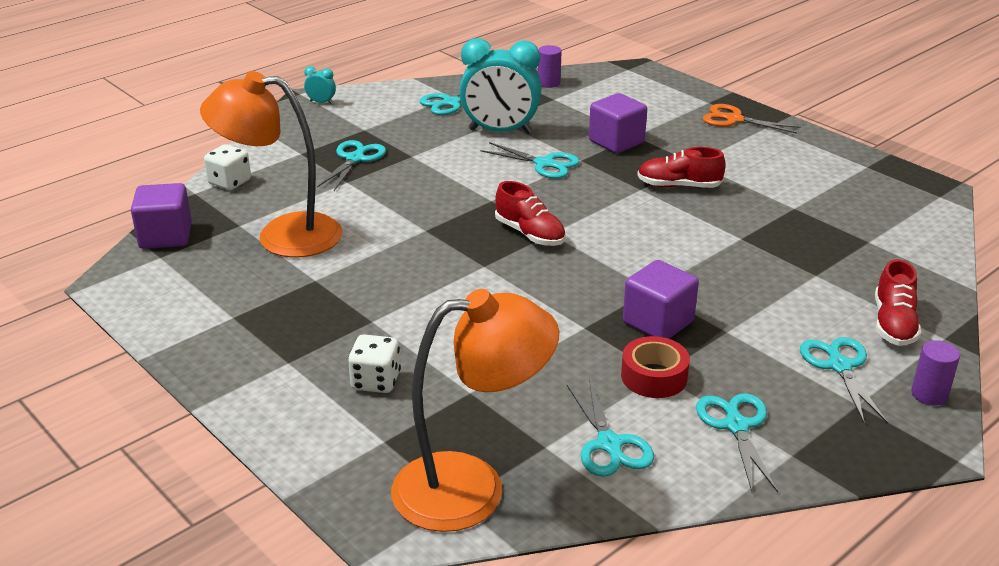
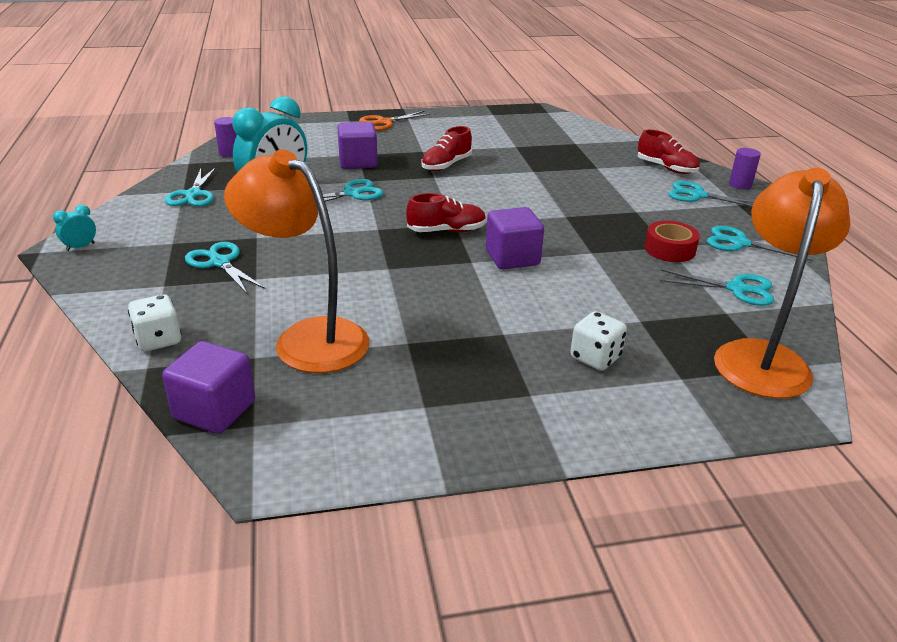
camera: 60 degrees left, 0 degrees up
(282, 235) = (307, 338): orange lamp -> orange lamp turned 90 degrees clockwise
(658, 322) = (607, 227): purple cube -> purple cube (512, 258)

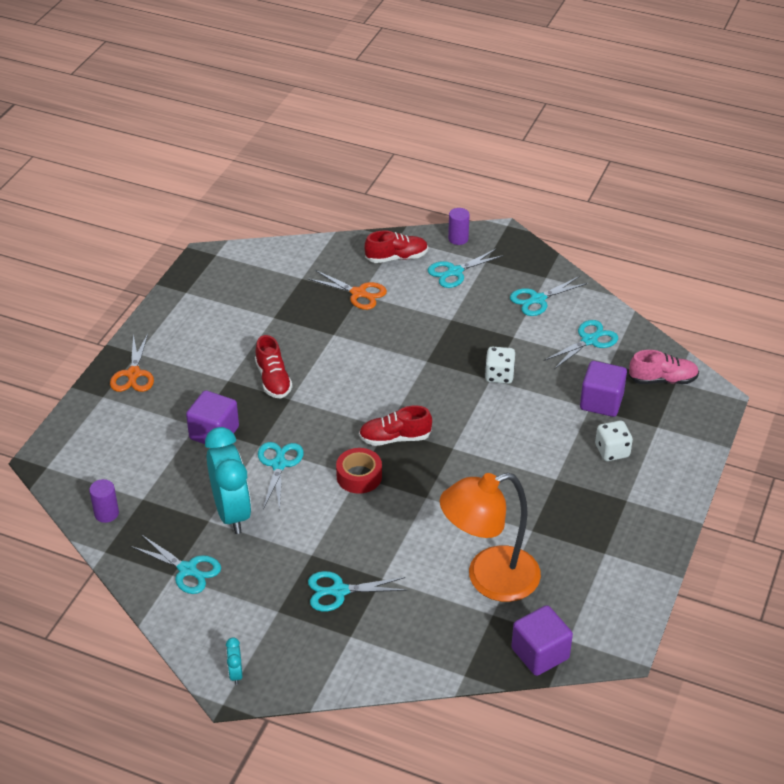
camera: 55 degrees left, 10 degrees up
(158, 340) = (432, 660): white dice -> white dice (499, 375)
(446, 231) = (395, 438): red shoe -> red shoe turned 120 degrees counterclockwise
(512, 258) = (465, 424): purple cube -> purple cube (601, 402)
(597, 166) = (358, 293): none -> orange scissors
(669, 249) = (518, 338): red tape -> red tape (359, 476)
(762, 357) = (662, 380): orange lamp -> pink shoe

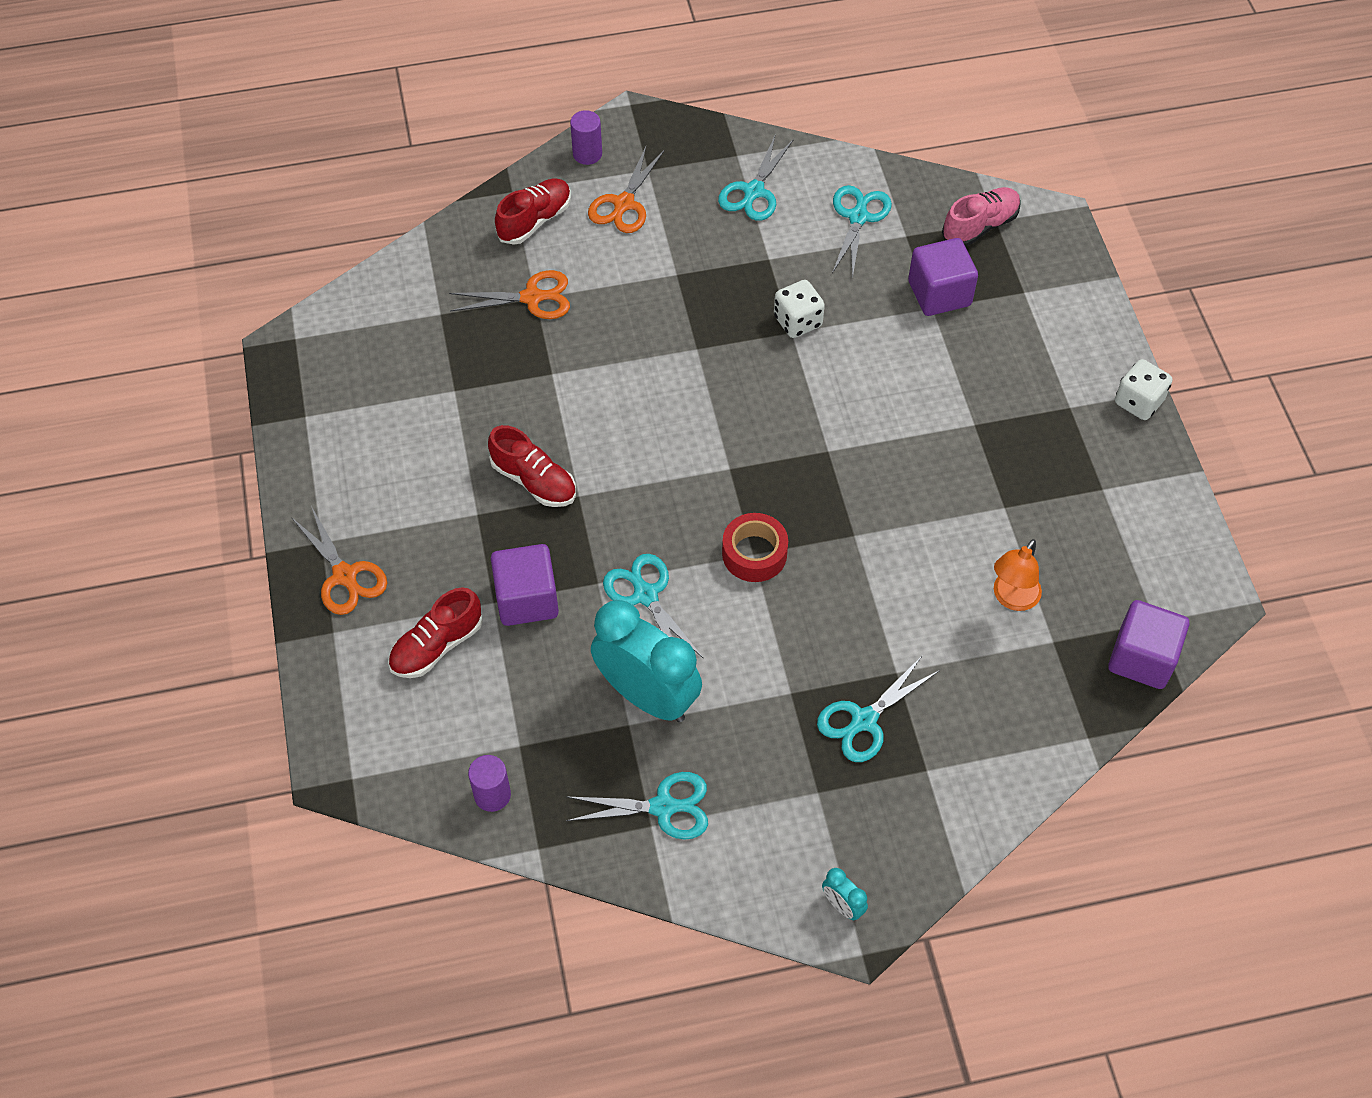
camera: 35 degrees left, 15 degrees up
(395, 438) = (751, 477): red shoe -> red shoe (437, 646)
(455, 272) = (624, 204): turquoise scissors -> orange scissors
(489, 579) = (1012, 598): orange lamp -> orange lamp, size x0.49
(612, 451) = (1003, 352): white dice -> white dice (1138, 402)

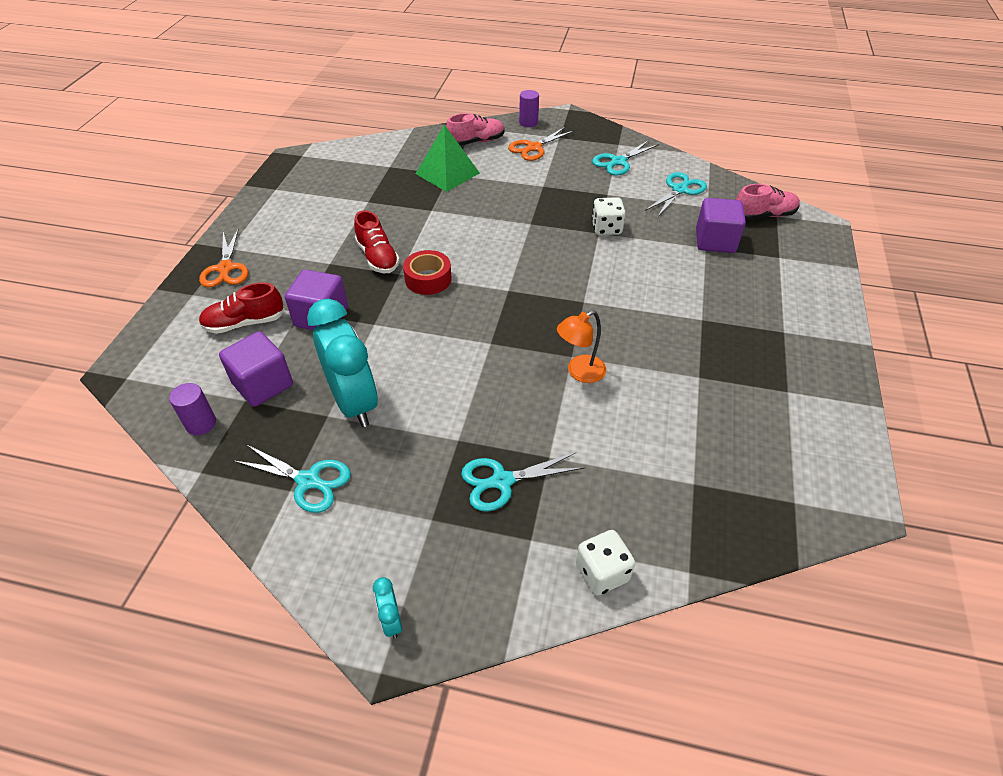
camera: 25 degrees right, 10 degrees down
(532, 297) = (447, 173): orange scissors -> green pyramid
(535, 220) = (476, 142): red shoe -> pink shoe
(646, 595) = (399, 341): turquoise scissors -> none
(754, 553) = (491, 343): red tape -> red tape (428, 279)
(1012, 598) = (673, 439): orange lamp -> orange lamp (579, 372)
(1138, 402) = (843, 345): white dice -> white dice (602, 572)
(1142, 658) = (769, 526): purple cube -> purple cube (263, 384)

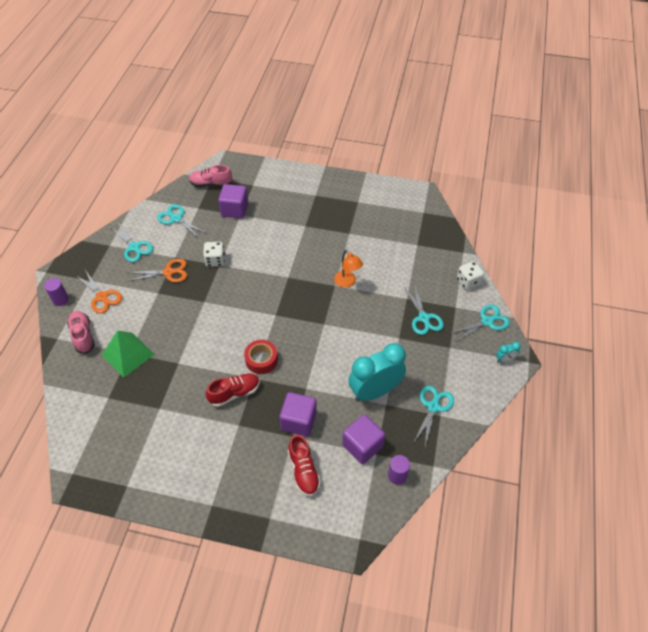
camera: 90 degrees left, 5 degrees up
(226, 268) = (239, 500): orange scissors -> orange scissors (168, 272)
(493, 598) = (487, 321): none -> turquoise scissors
(763, 215) = (211, 184): pink shoe -> pink shoe turned 75 degrees counterclockwise

